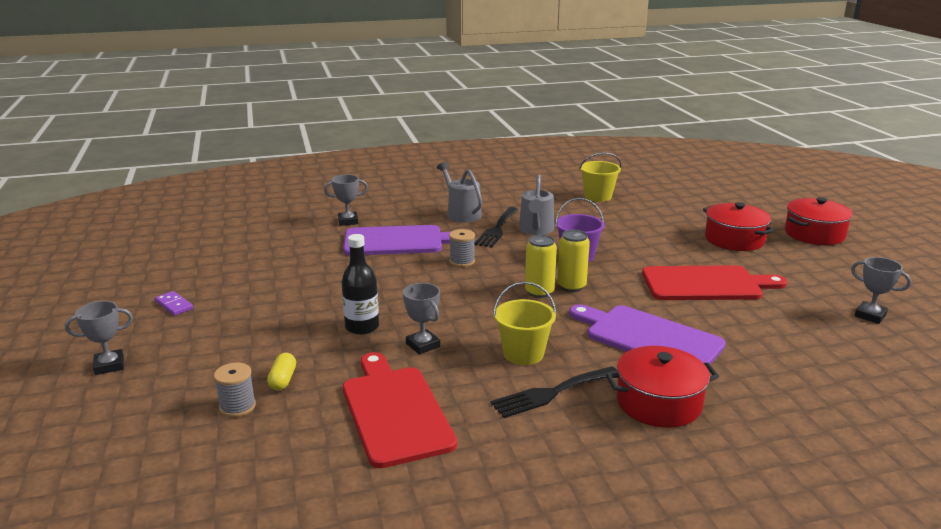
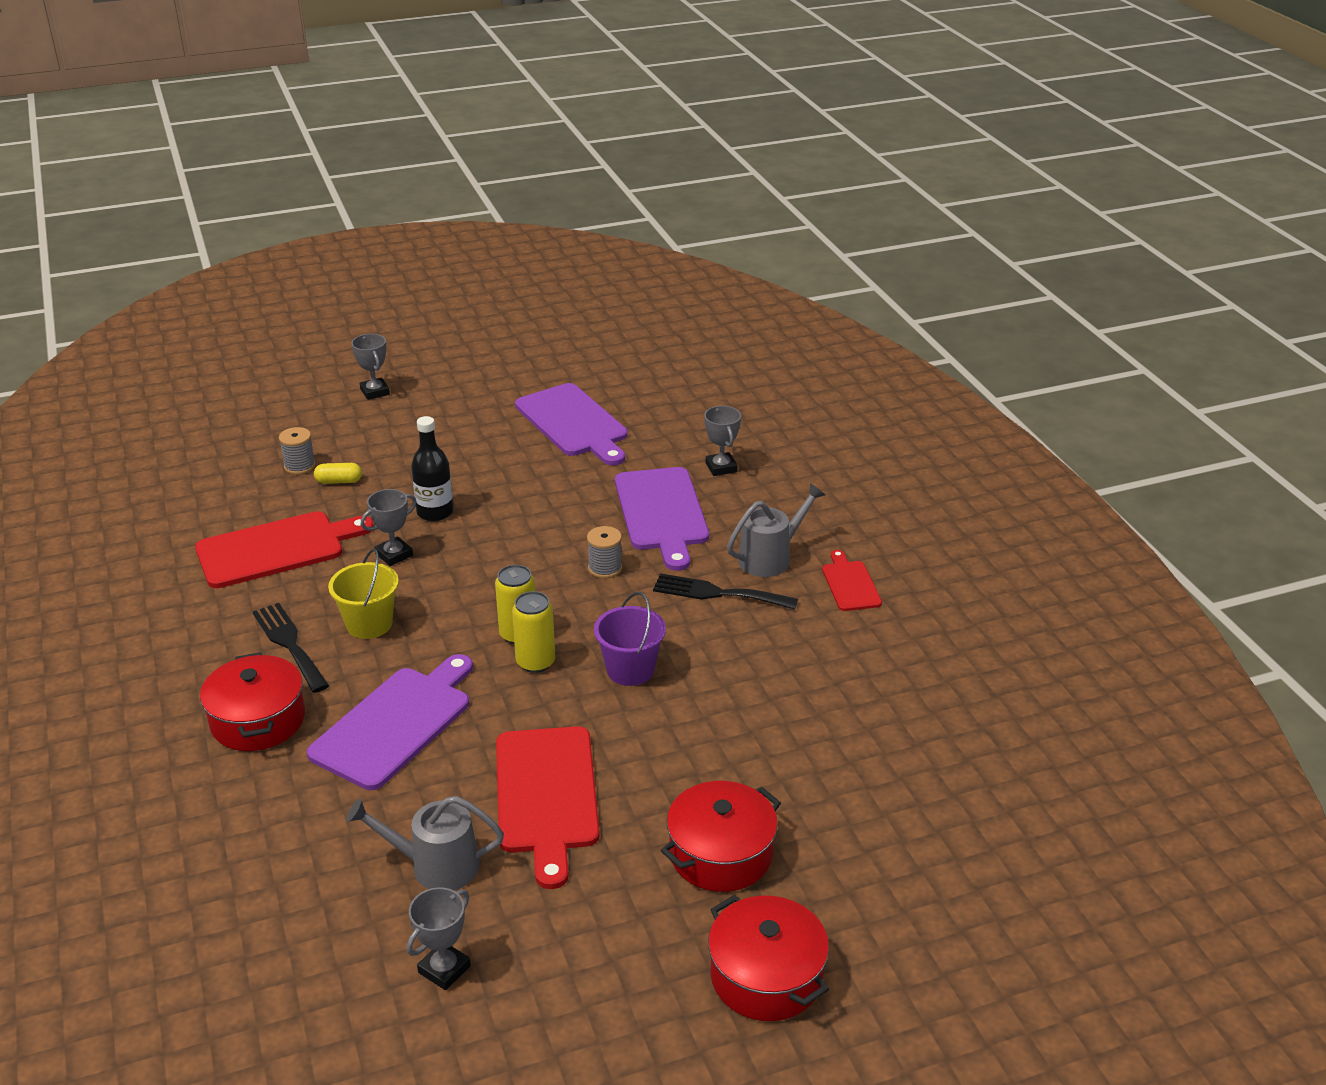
camera: 85 degrees right, 10 degrees up
(174, 305) = (485, 397): purple domino -> none
(250, 268) = (574, 423): none -> purple cutting board
(492, 196) = (850, 584): none -> red cutting board
(536, 230) = (722, 630): grey watering can -> grey watering can (436, 866)
(598, 196) = (886, 699): yellow bucket -> none

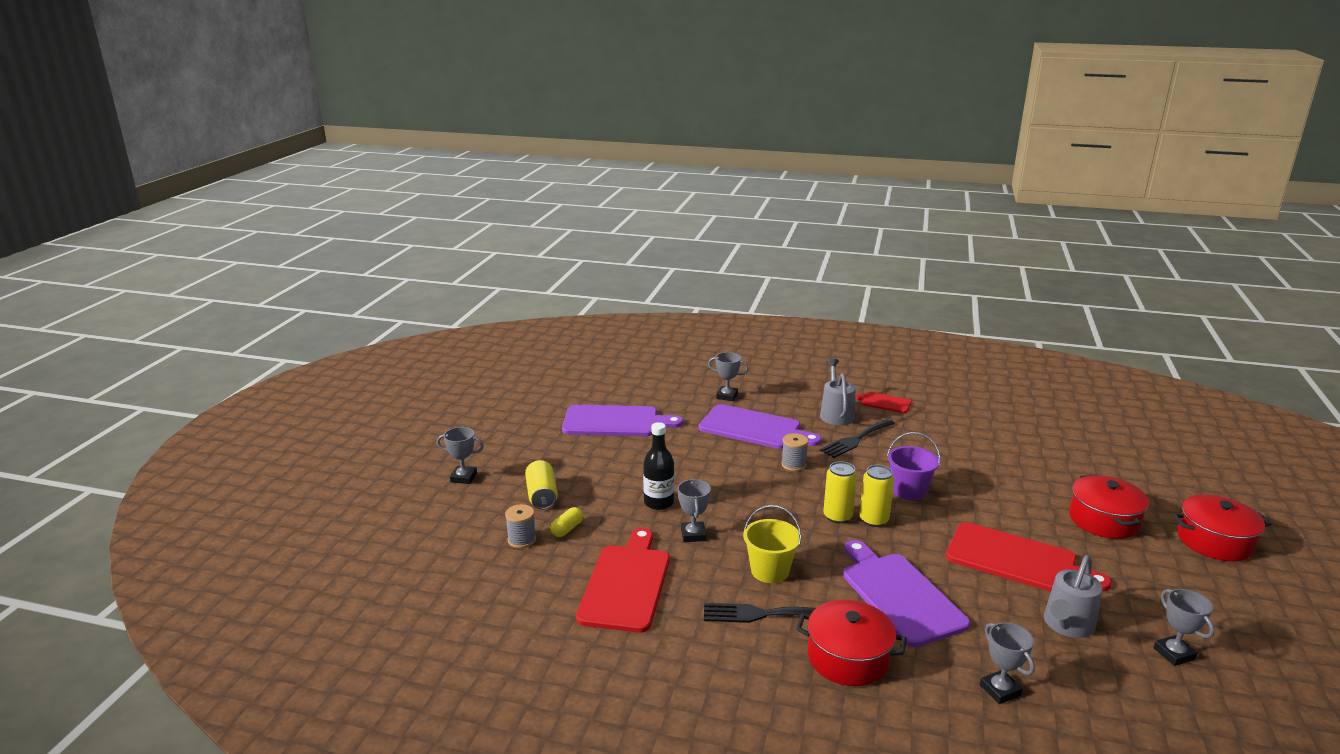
camera: 55 degrees left, 10 degrees down
(275, 838) = (1000, 690): none -> grey trophy
(383, 444) = (541, 496): none -> yellow can

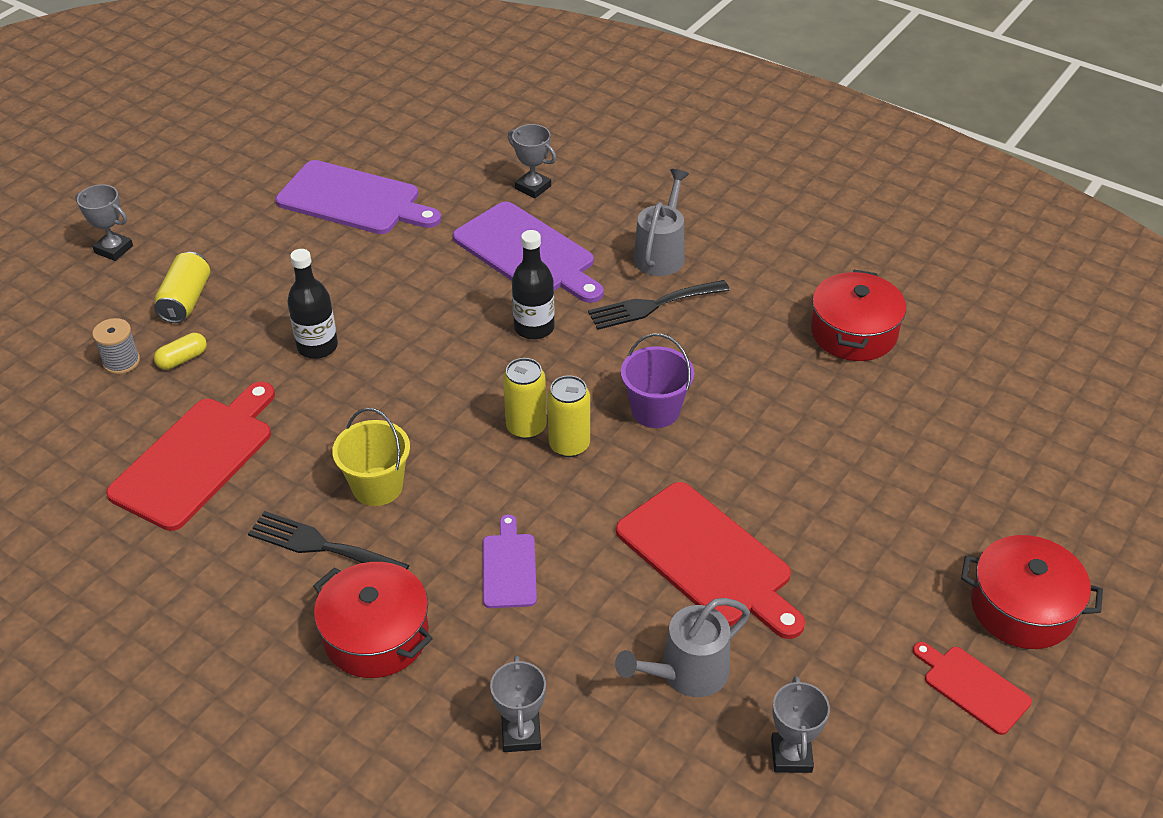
camera: 20 degrees right, 20 degrees up
(693, 535) = (324, 407): grey trophy -> none
(793, 464) = (534, 328): grey spool -> black bottle
(883, 402) = (746, 247): red cutting board -> red cutting board (972, 687)
(899, 595) = (509, 567): purple cutting board -> purple cutting board, size x0.53
(1103, 520) = (890, 529): red pot -> red pot (853, 332)

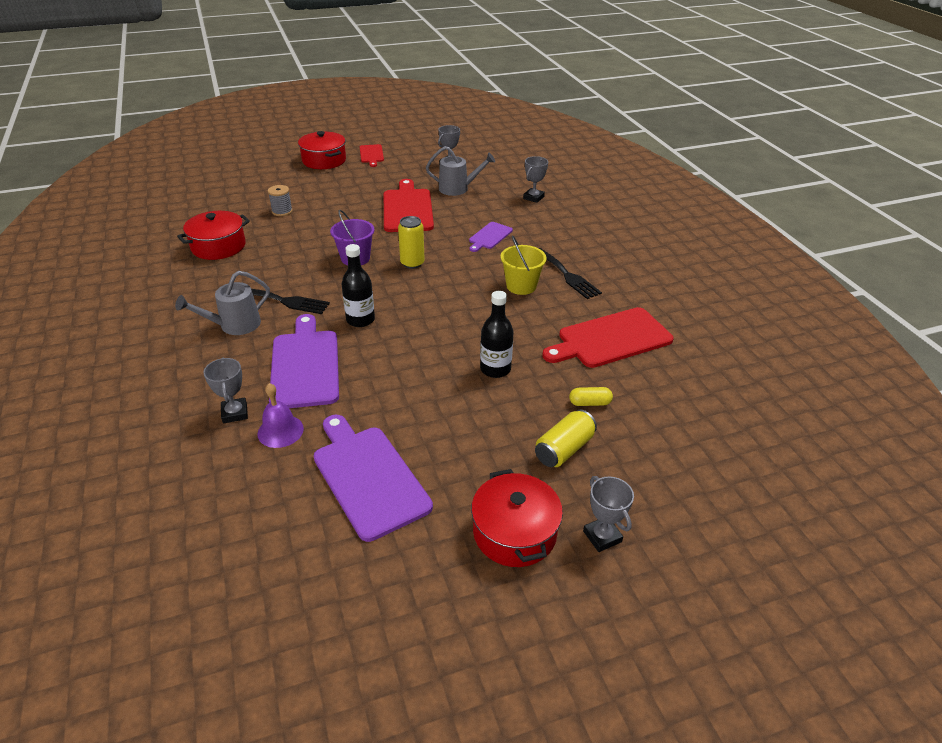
camera: 145 degrees left, 5 degrees down
(121, 362) = (634, 422): grey spool -> grey spool (282, 211)
(376, 635) = (566, 239): red pot -> red pot (514, 532)
(472, 194) = (280, 431): none -> purple bell
(526, 427) = (423, 278): yellow can -> none

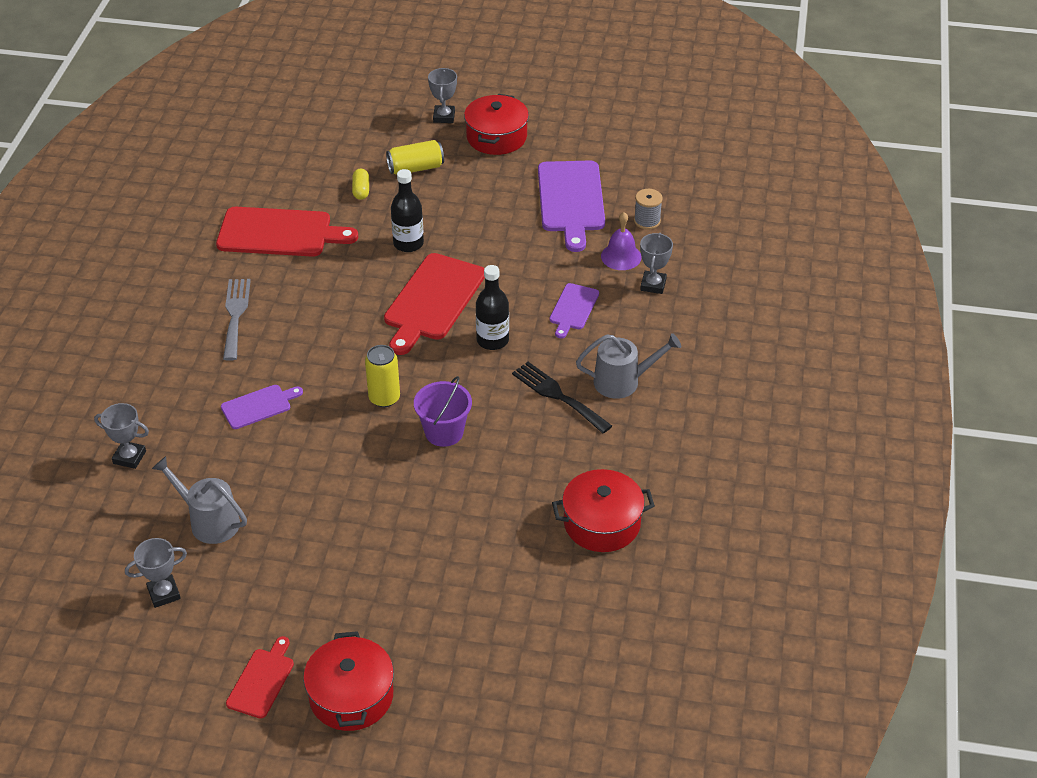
camera: 150 degrees left, 5 degrees up
(282, 211) = (488, 570): grey spool -> grey spool (647, 221)
(305, 365) = (573, 309): purple cutting board -> purple cutting board, size x0.53
(407, 209) = (314, 503): red cutting board -> red cutting board (433, 301)
(521, 286) = (297, 320): yellow bucket -> none
(533, 197) = (129, 457): grey trophy -> grey trophy turned 45 degrees clockwise
(567, 275) = (235, 315): black fork -> grey fork
(589, 403) = (361, 190): yellow capsule -> yellow capsule turned 60 degrees clockwise

